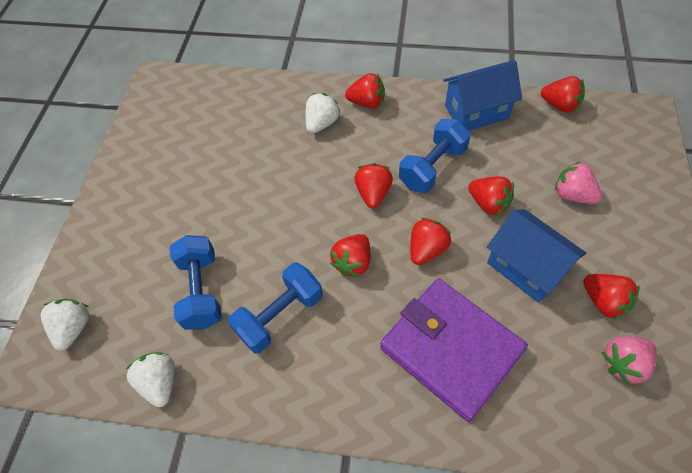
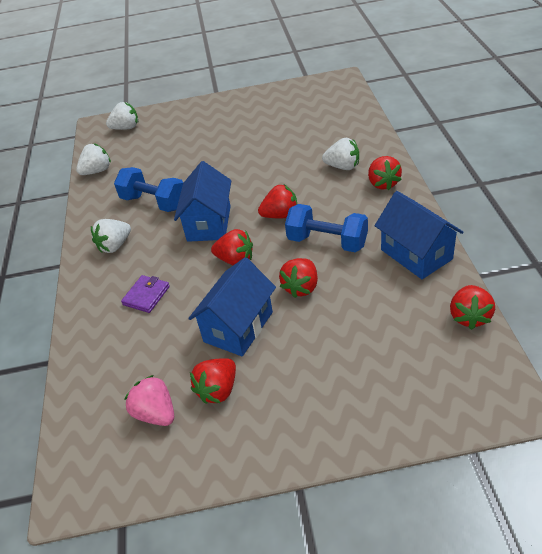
camera: 75 degrees right, 15 degrees down
(201, 291) = (164, 163): blue dumbbell -> none
(345, 375) = (115, 246): none -> white strawberry
(353, 262) = (209, 223): red strawberry -> blue house
(450, 349) = (146, 295): purple wallet -> purple wallet, size x0.41
(572, 195) = (341, 347): pink strawberry -> none

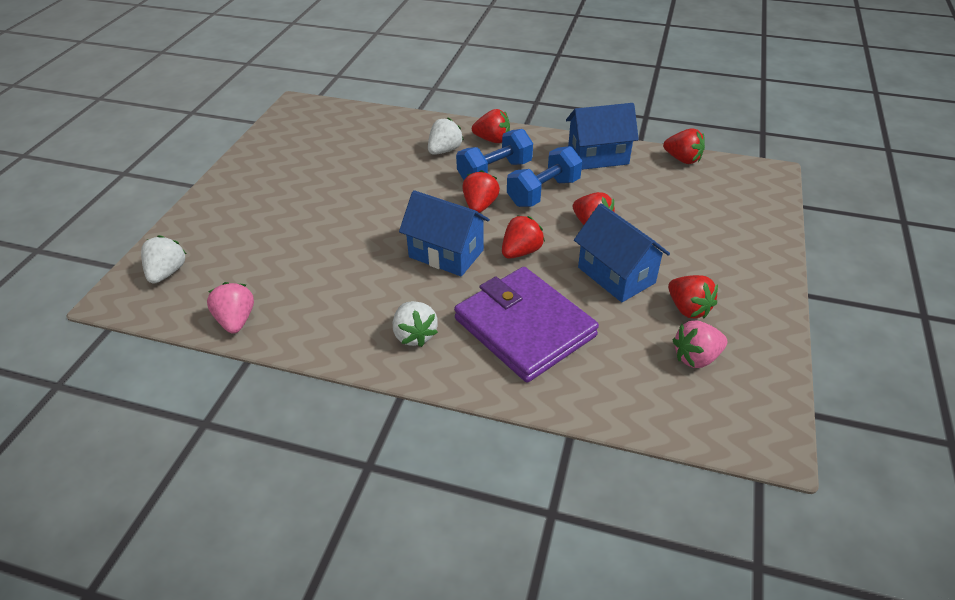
camera: 70 degrees left, 0 degrees up
(97, 171) = (236, 320): white strawberry -> pink strawberry
(146, 295) = (524, 327): purple wallet -> purple wallet, size x2.42
(154, 202) = (364, 284): blue dumbbell -> blue dumbbell (494, 172)

